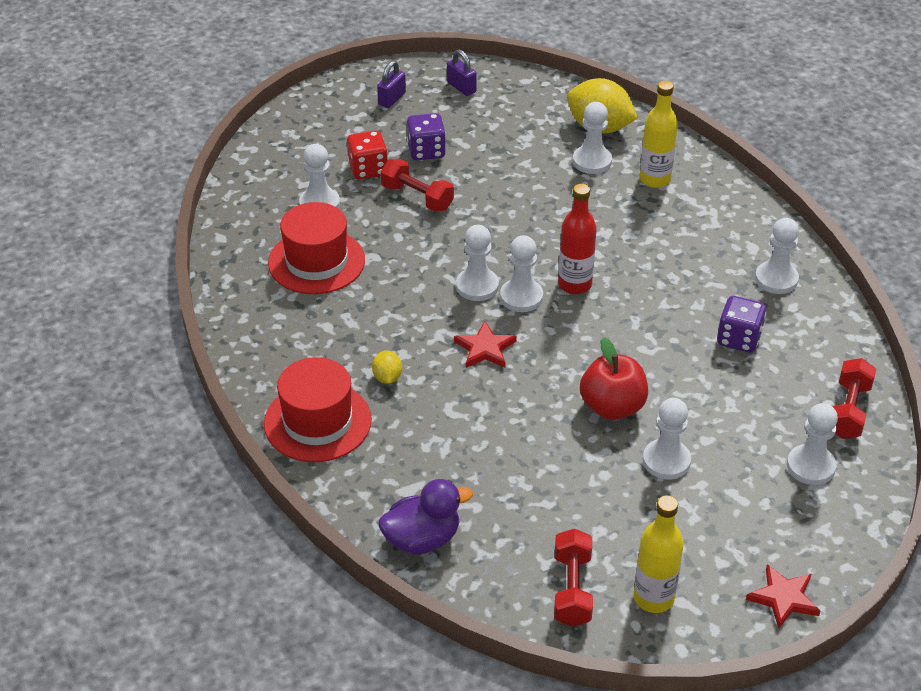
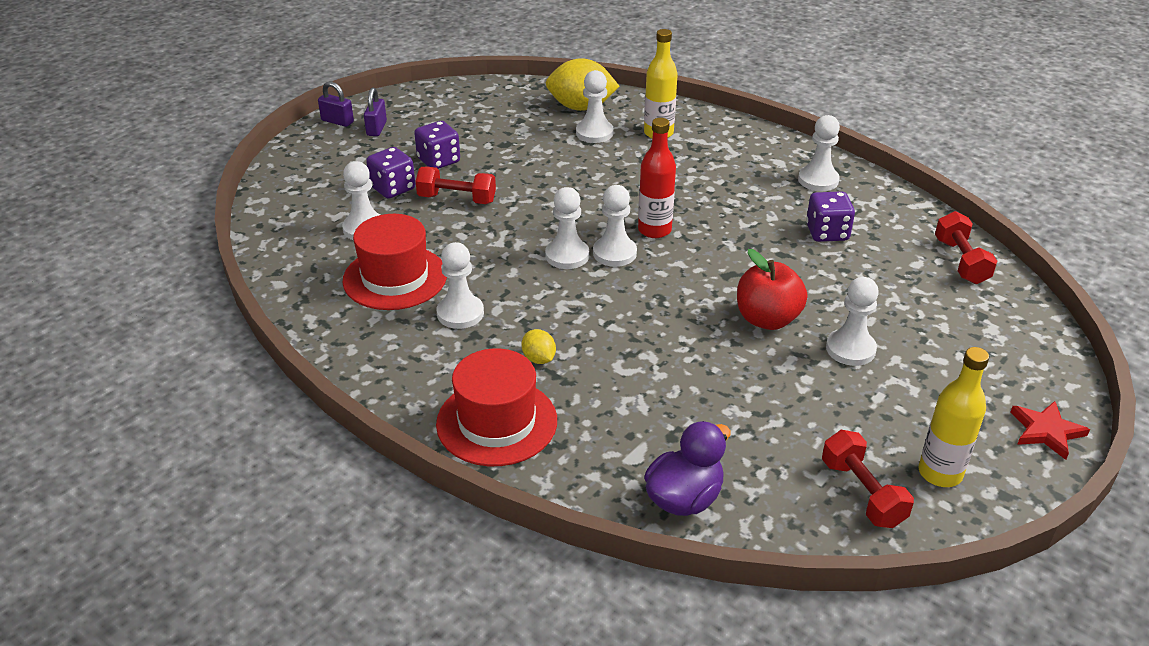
camera: 25 degrees left, 5 degrees down
(368, 169) = (393, 188): red dice -> purple dice
(461, 87) = (436, 105): purple padlock -> purple padlock (337, 121)
(485, 348) = (614, 305): red star -> none
(810, 466) = (970, 314): white pawn -> white pawn (460, 313)

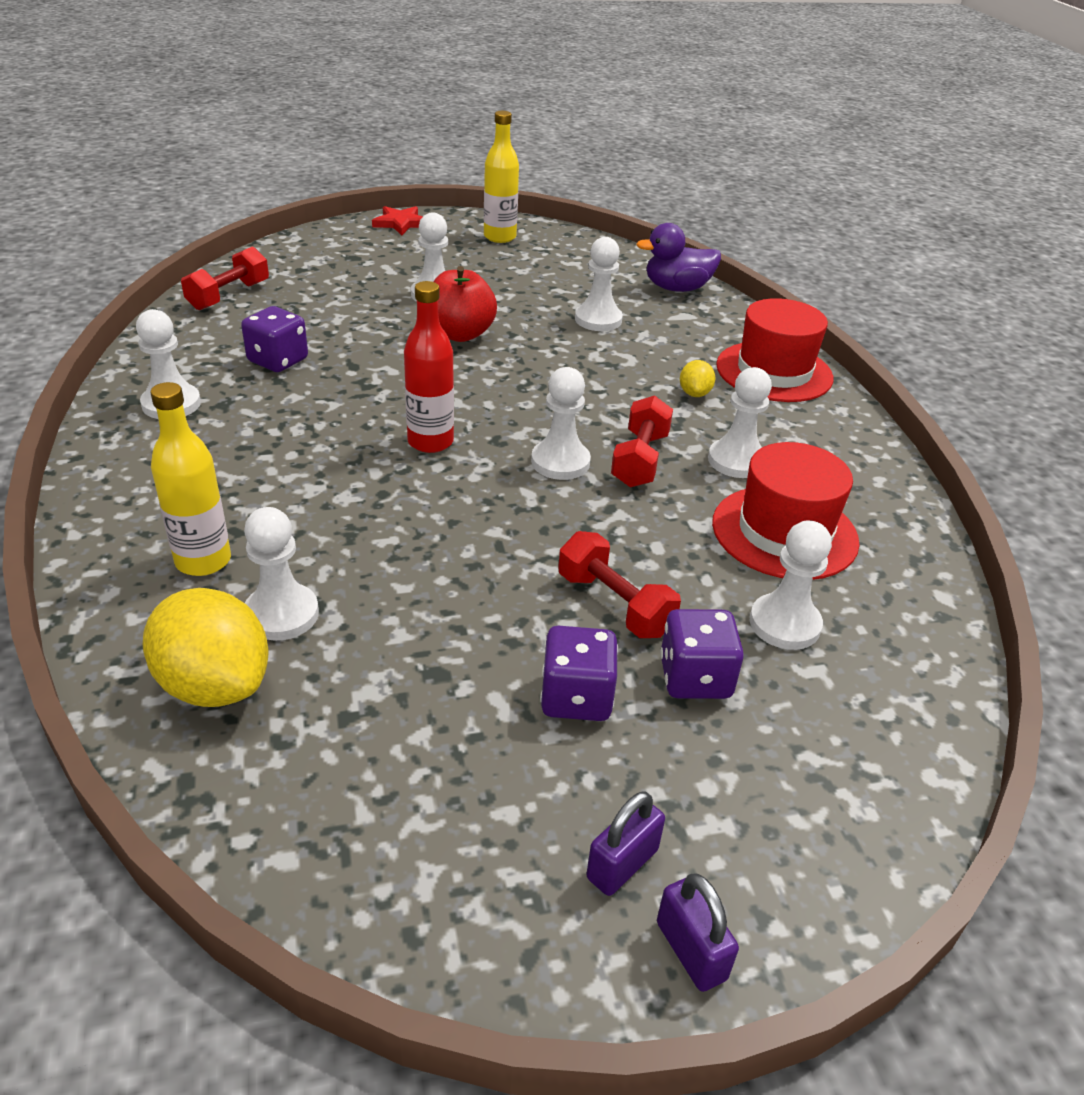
camera: 145 degrees left, 0 degrees up
(614, 253) = (507, 440): white pawn -> white pawn (598, 320)
(862, 493) = (561, 249): red dumbbell -> red dumbbell (640, 460)

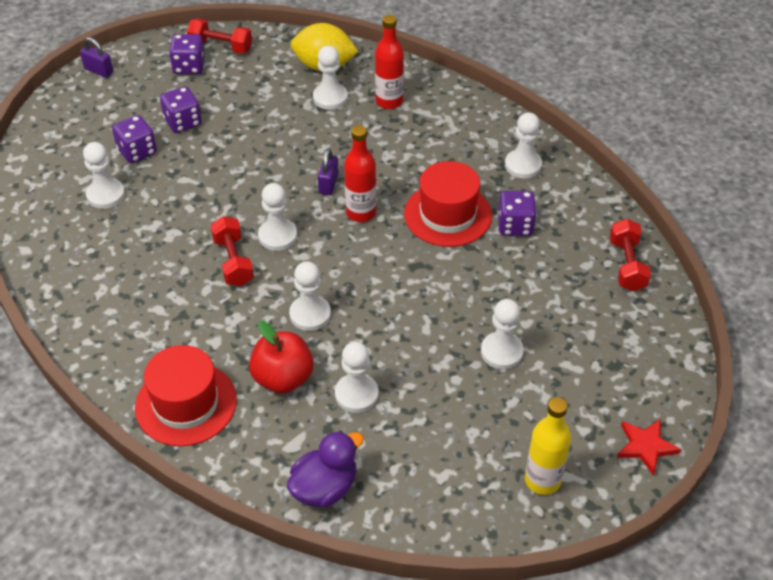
camera: 150 degrees right, 10 degrees up
(203, 561) = (389, 101): yellow bottle -> red bottle
(459, 334) = (437, 315): red apple -> red apple (283, 378)
(471, 838) = (189, 66): none -> purple dice
(614, 604) = (192, 167): red dumbbell -> red dumbbell (221, 47)
(622, 864) = (133, 81): purple padlock -> purple padlock (328, 184)
(694, 393) = (232, 343): yellow lemon -> none
(736, 461) = (174, 291): white pawn -> white pawn (310, 314)
(784, 532) = (124, 250): red hat -> red hat (447, 214)

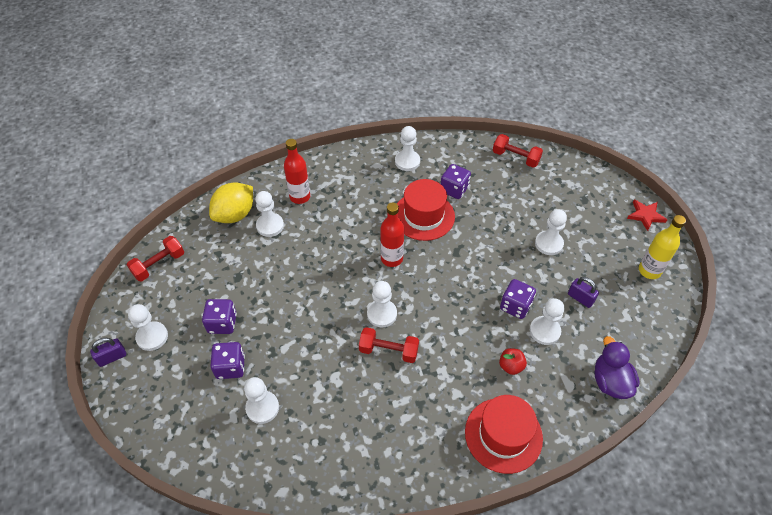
camera: 60 degrees left, 5 degrees up
(189, 66) = (163, 294): purple dice -> purple dice (515, 306)
(283, 378) = (511, 366): red apple -> red apple, size x0.58
(310, 314) = (464, 326): white pawn -> white pawn (152, 337)
(328, 184) = (353, 264): purple padlock -> purple padlock (580, 298)

